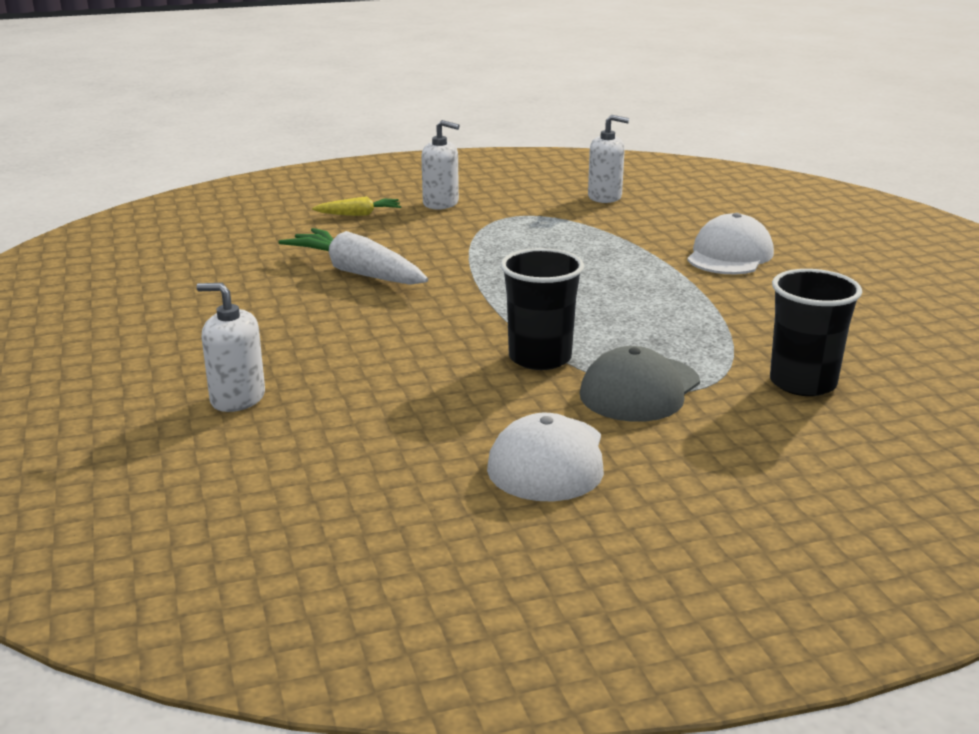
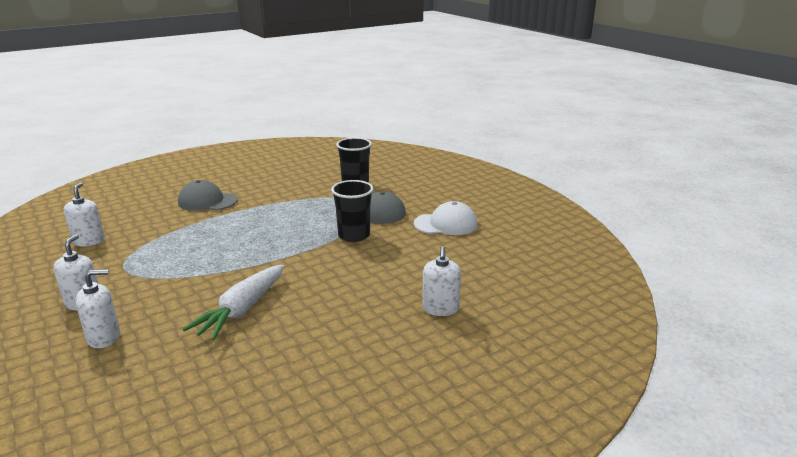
camera: 105 degrees left, 0 degrees up
(359, 214) = (104, 337): yellow carrot -> white soap dispenser
(729, 255) = (207, 201): white cap -> grey cap

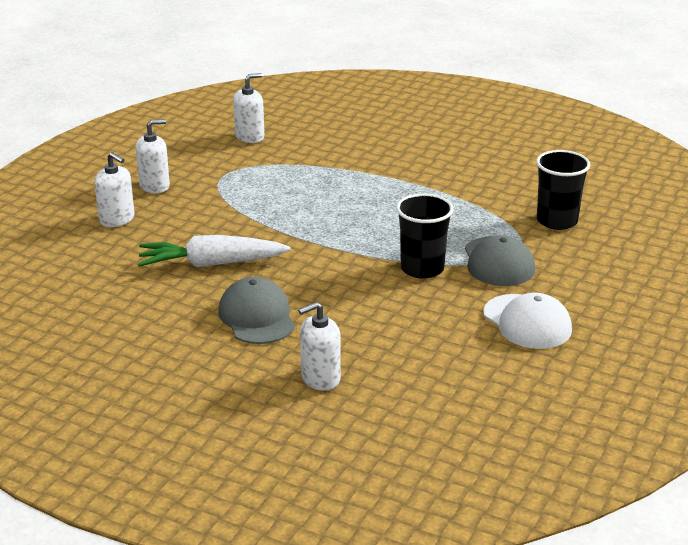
camera: 60 degrees right, 5 degrees up
(207, 201) = (395, 153): grey cap -> grey cap (257, 317)

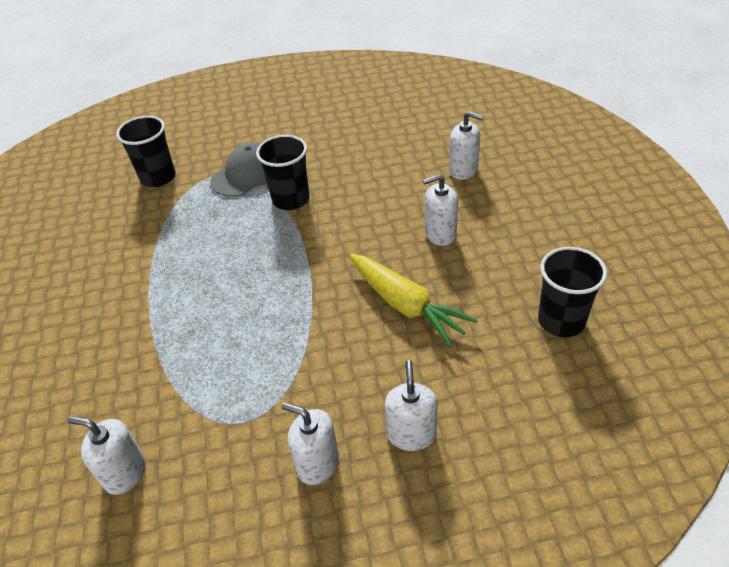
camera: 125 degrees left, 15 degrees up
(83, 317) = (561, 321): none -> black cup
(211, 264) = (406, 305): white carrot -> yellow carrot
(257, 317) = (440, 234): grey cap -> white soap dispenser
(527, 322) = (309, 133): white cap -> none

